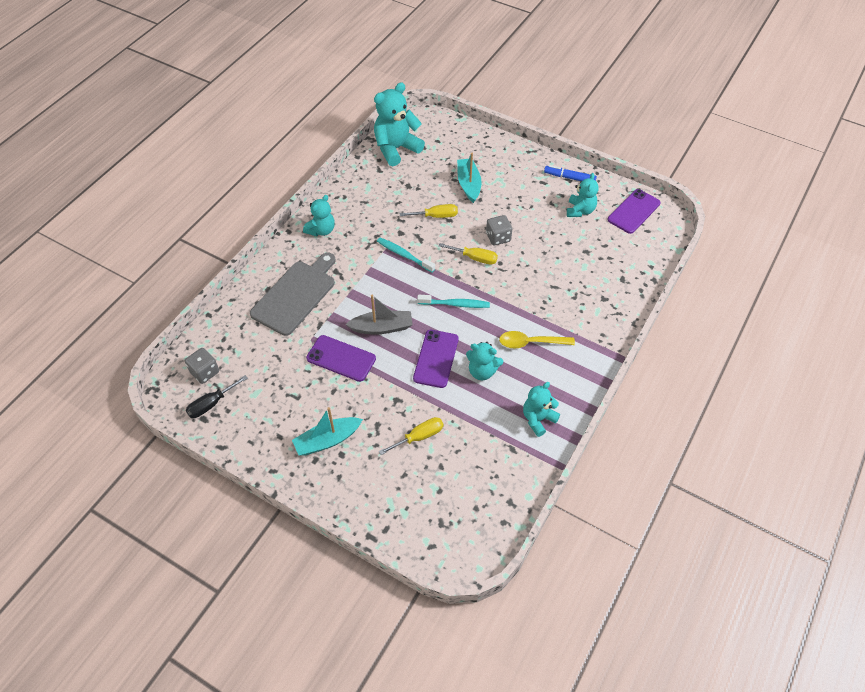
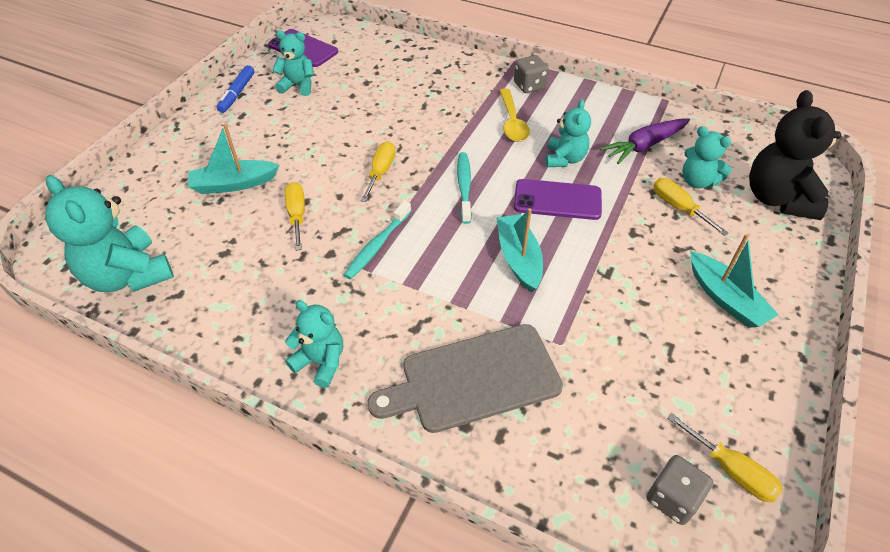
camera: 95 degrees left, 5 degrees down
(211, 404) = (731, 470): black screwdriver -> yellow screwdriver
(295, 295) = (474, 379): grey cutting board -> grey cutting board turned 45 degrees counterclockwise
(341, 358) = (585, 300): purple phone -> none
(382, 327) = (518, 258): grey boat -> turquoise boat
(421, 514) = (777, 199): none -> black teddy bear
(496, 432) = (644, 146): none -> purple carrot
(498, 237) = (342, 152): grey dice -> grey dice (529, 86)
(538, 419) = (615, 116): turquoise teddy bear -> turquoise teddy bear (697, 181)

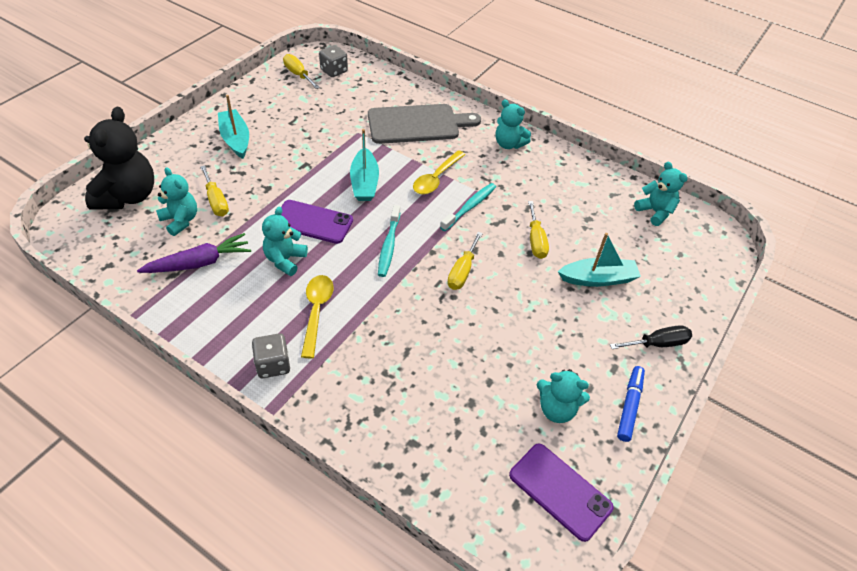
camera: 175 degrees left, 0 degrees up
(128, 275) = (655, 212): turquoise teddy bear -> turquoise teddy bear, size x0.60
(193, 136) = (657, 344): none -> black screwdriver
(426, 280) = (436, 178): none -> yellow spoon

